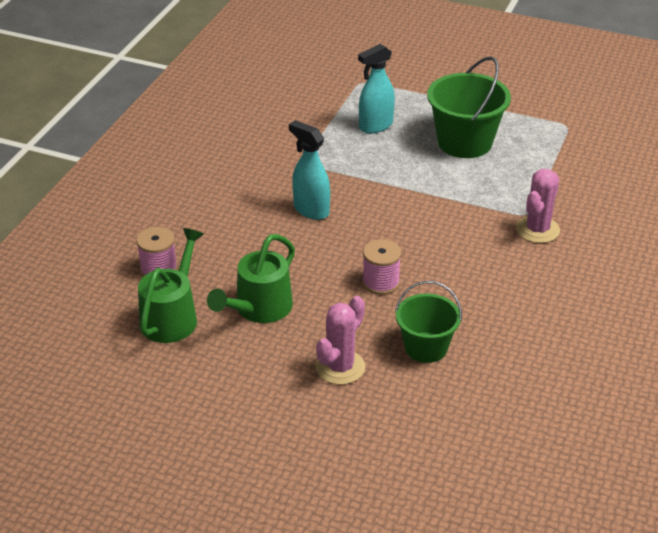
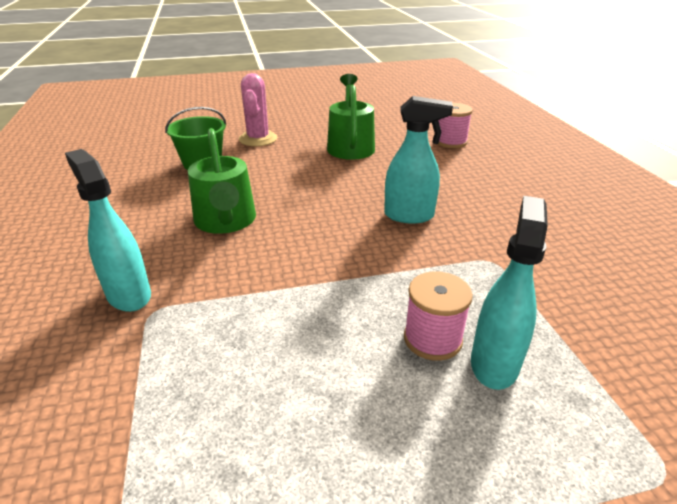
camera: 145 degrees right, 5 degrees down
(172, 316) = (399, 128): green watering can -> green watering can (226, 222)
(380, 282) = (276, 186): pink spool -> pink spool (432, 339)
(464, 142) = (326, 406): green bucket -> none
(537, 230) = (128, 295): pink cactus -> turquoise spray bottle

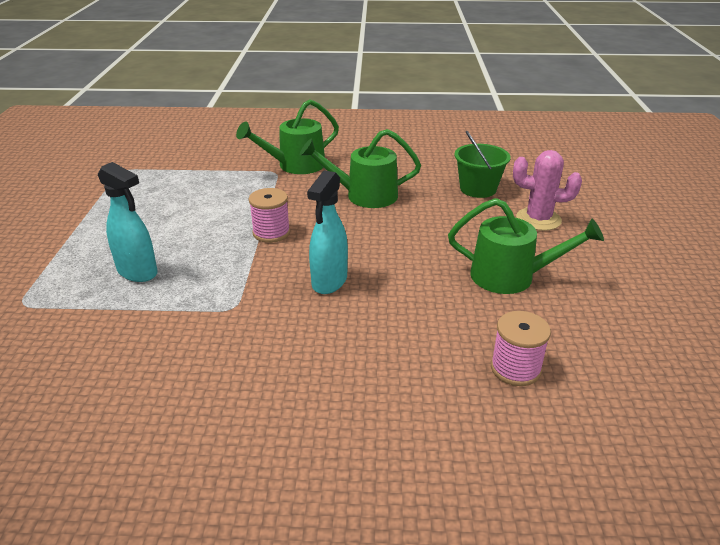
camera: 105 degrees right, 0 degrees up
(128, 295) = (295, 165): turquoise spray bottle -> green watering can
(432, 339) = (176, 255): pink spool -> pink spool (271, 233)

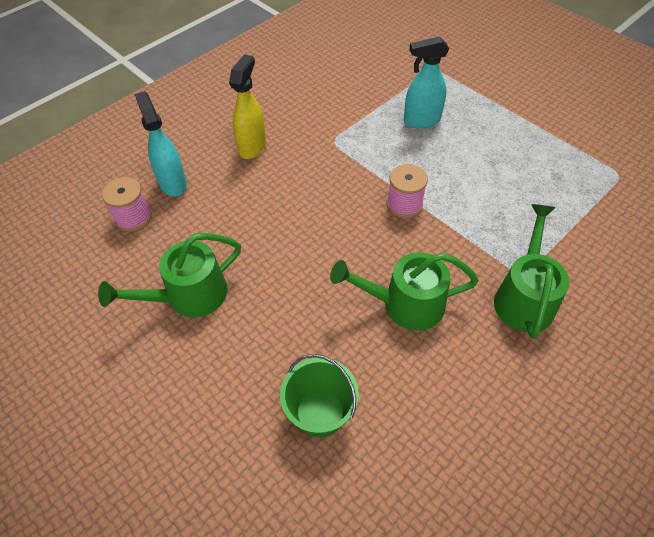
camera: 135 degrees right, 20 degrees up
(311, 357) = (252, 147): none -> yellow spray bottle
(329, 282) = (307, 196): turquoise spray bottle -> turquoise spray bottle (173, 183)
(364, 195) = (405, 304): green watering can -> green watering can turned 135 degrees counterclockwise
(538, 219) = (219, 403): pink cactus -> none

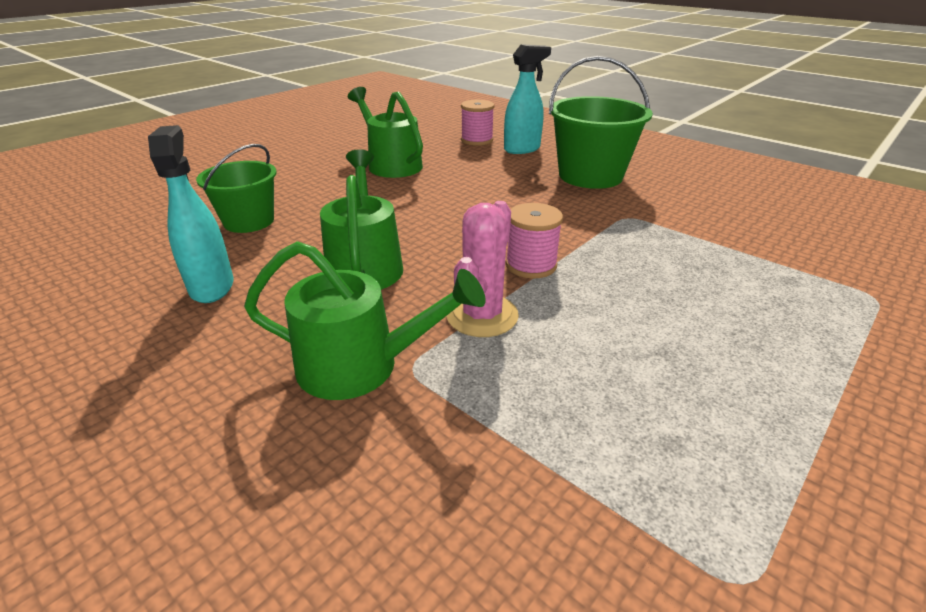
camera: 85 degrees right, 20 degrees down
(252, 147) = (590, 176): yellow spray bottle -> green bucket
(421, 120) = (721, 281): turquoise spray bottle -> turquoise spray bottle (212, 286)
(467, 236) = (482, 315): none -> pink cactus

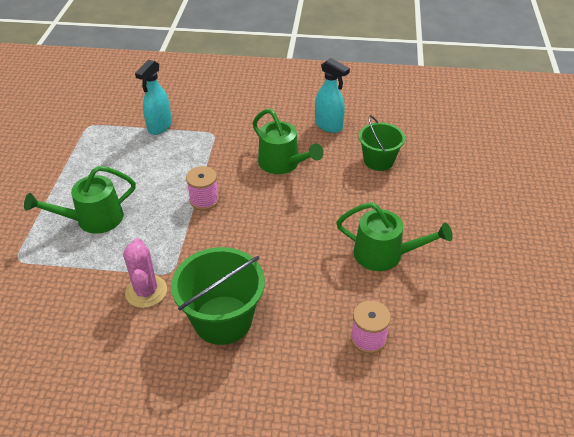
camera: 145 degrees right, 10 degrees up
(361, 366) = (230, 127): green watering can -> green watering can (93, 219)
(482, 315) = (205, 163): pink cactus -> pink cactus (146, 291)
(522, 149) = (312, 342): turquoise spray bottle -> turquoise spray bottle (159, 127)

